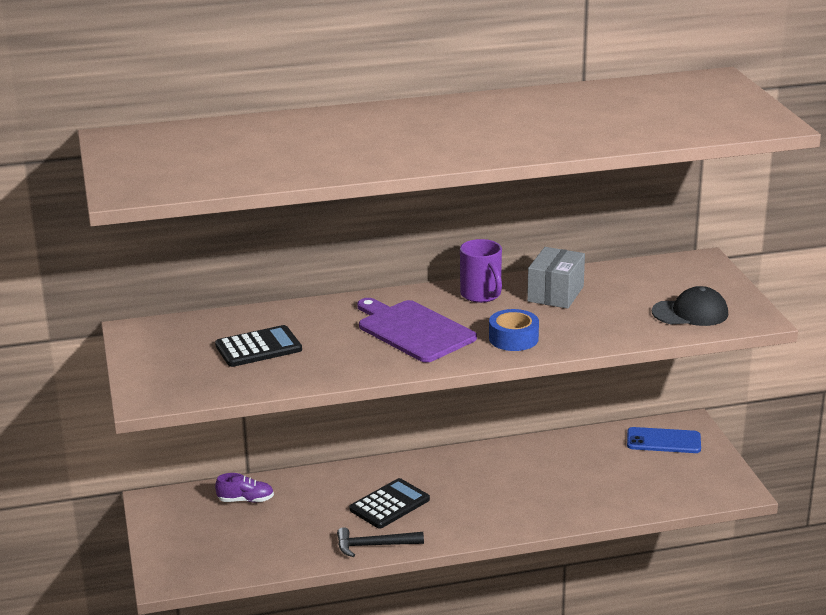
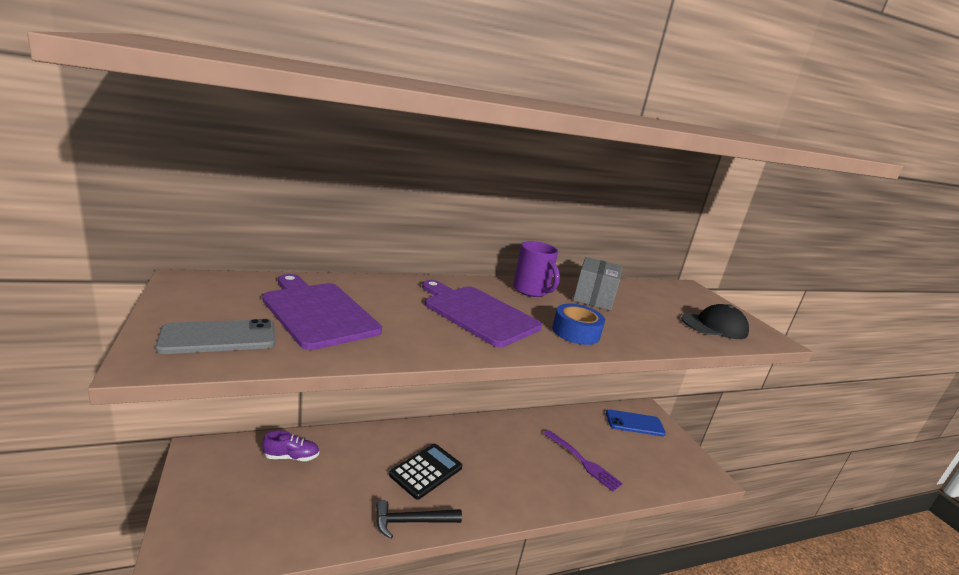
camera: 10 degrees left, 5 degrees down
(184, 378) = (219, 337): none -> grey phone
(258, 347) = (318, 312): black calculator -> purple cutting board
(576, 485) = (582, 461): none -> purple fork

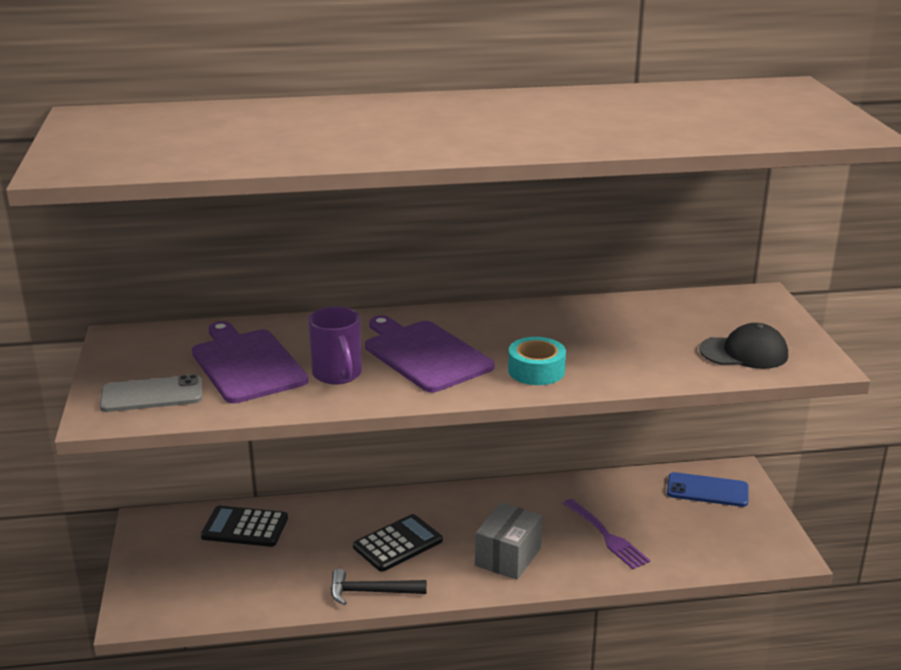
camera: 15 degrees right, 5 degrees up
(291, 457) = (245, 527): purple shoe -> black calculator
(531, 291) = (509, 320): purple mug -> purple mug (338, 375)
(576, 332) = (536, 370): blue tape -> turquoise tape
(593, 297) = (592, 323): grey box -> grey box (508, 557)

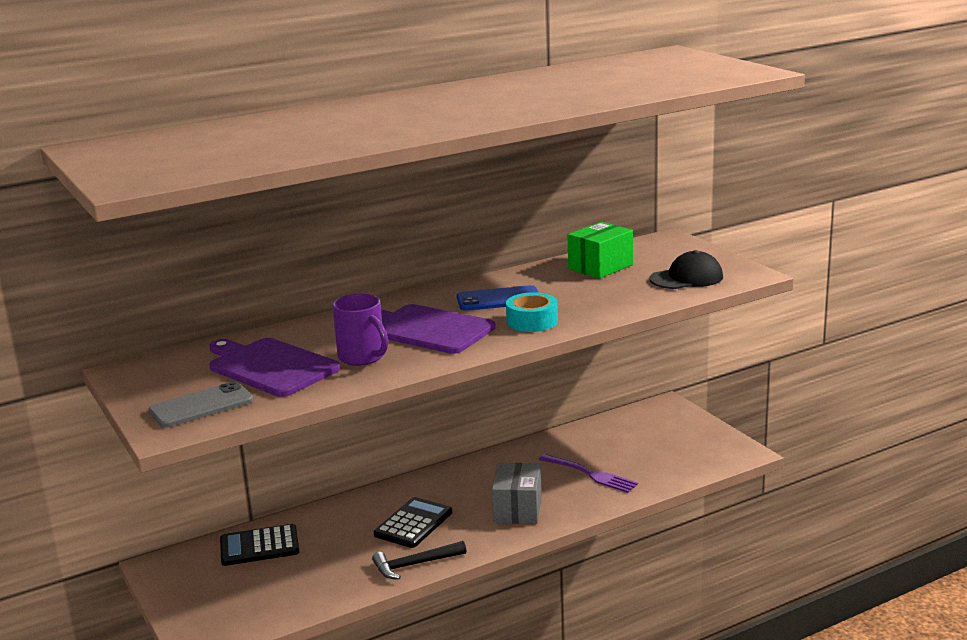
camera: 20 degrees left, 5 degrees down
(659, 316) = (600, 267): none -> green box
(707, 490) = (651, 423): blue phone -> blue phone (498, 299)

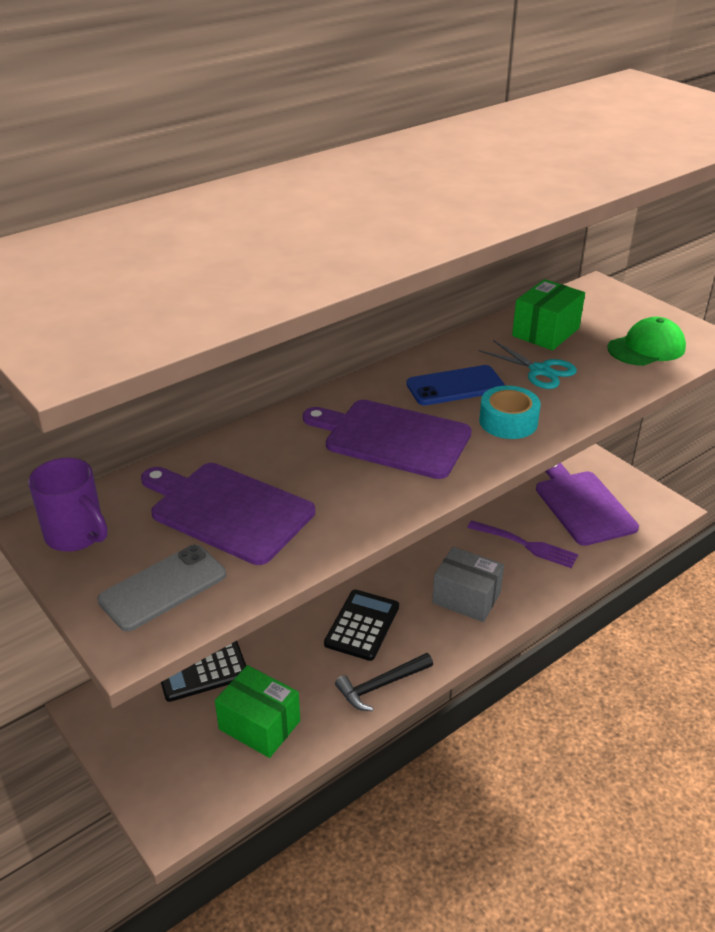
camera: 10 degrees left, 15 degrees up
(297, 585) = (259, 725): none -> green box
(362, 357) = (335, 490): purple mug -> purple mug (76, 535)
(518, 509) = (466, 598): grey box -> grey box turned 60 degrees counterclockwise
(579, 291) = (540, 371): none -> turquoise scissors
(659, 448) = (583, 505): none -> purple cutting board
(686, 278) = (646, 348): black cap -> green cap

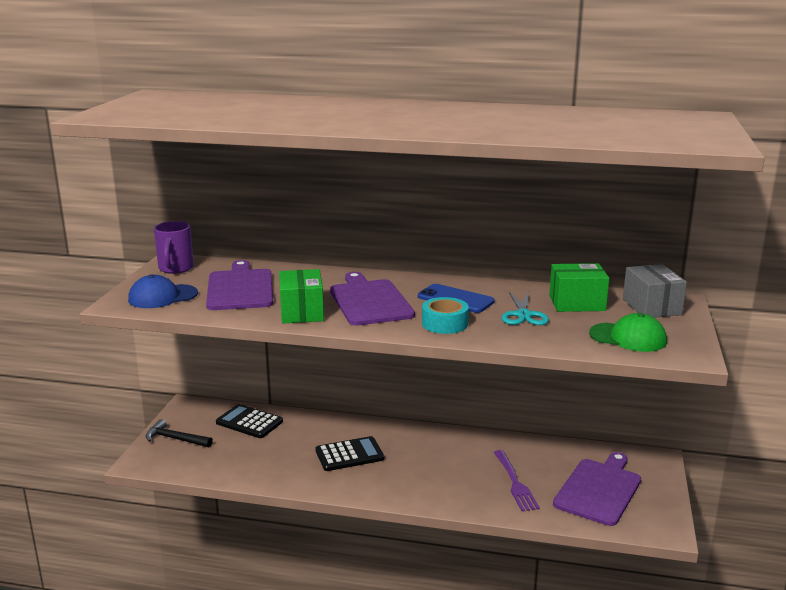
camera: 50 degrees right, 15 degrees down
(163, 587) = (162, 297): grey phone -> blue cap
(259, 725) = (231, 457): green box -> green box (302, 312)
(381, 685) = (309, 483): black hammer -> black hammer (175, 439)
(466, 598) = (427, 481): grey box -> grey box (651, 307)

